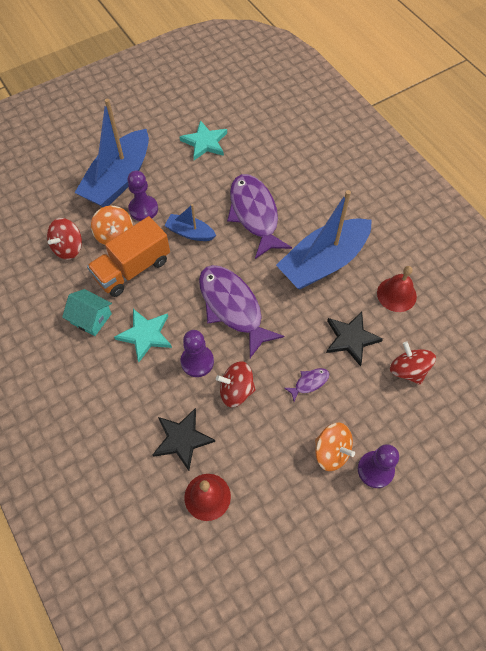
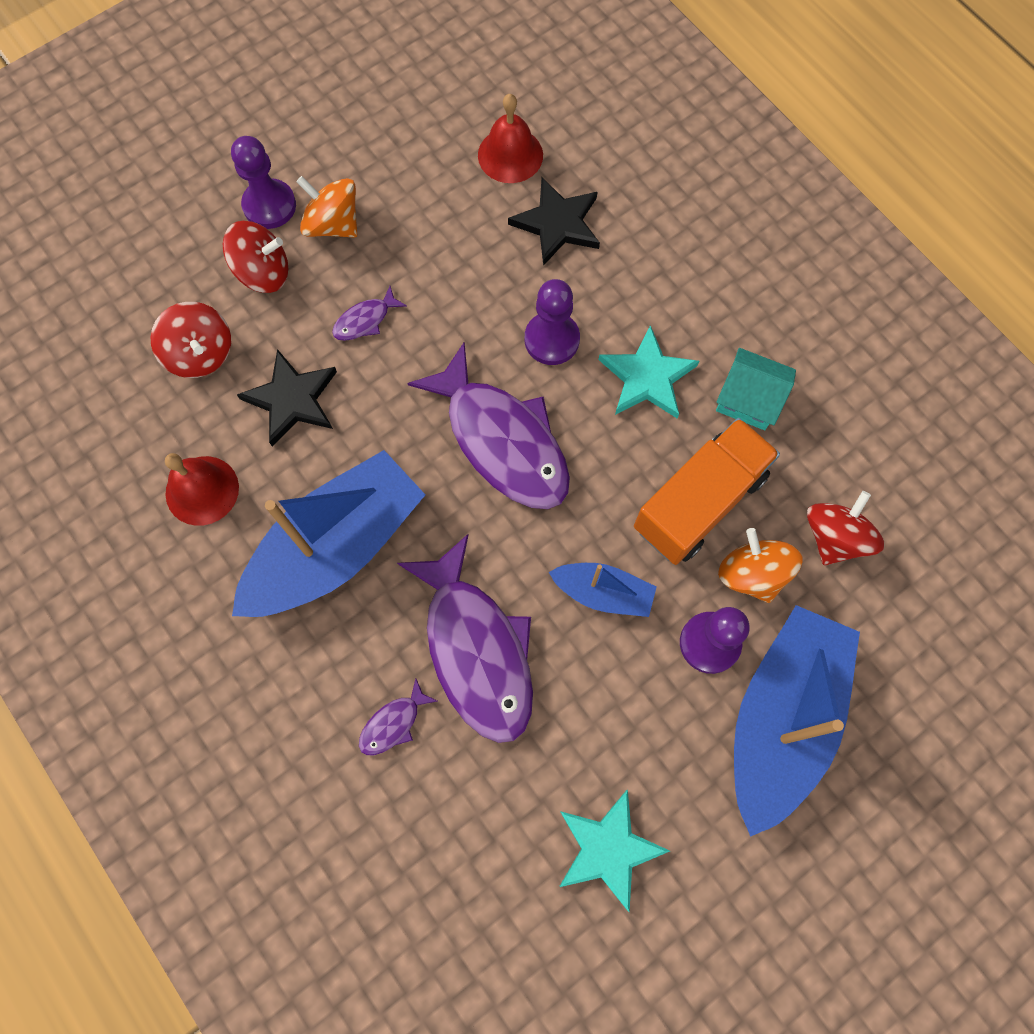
camera: 175 degrees right, 10 degrees up
(236, 390) = (483, 299): red spinning top -> red spinning top (263, 272)
(295, 190) = (393, 723): none -> purple fish

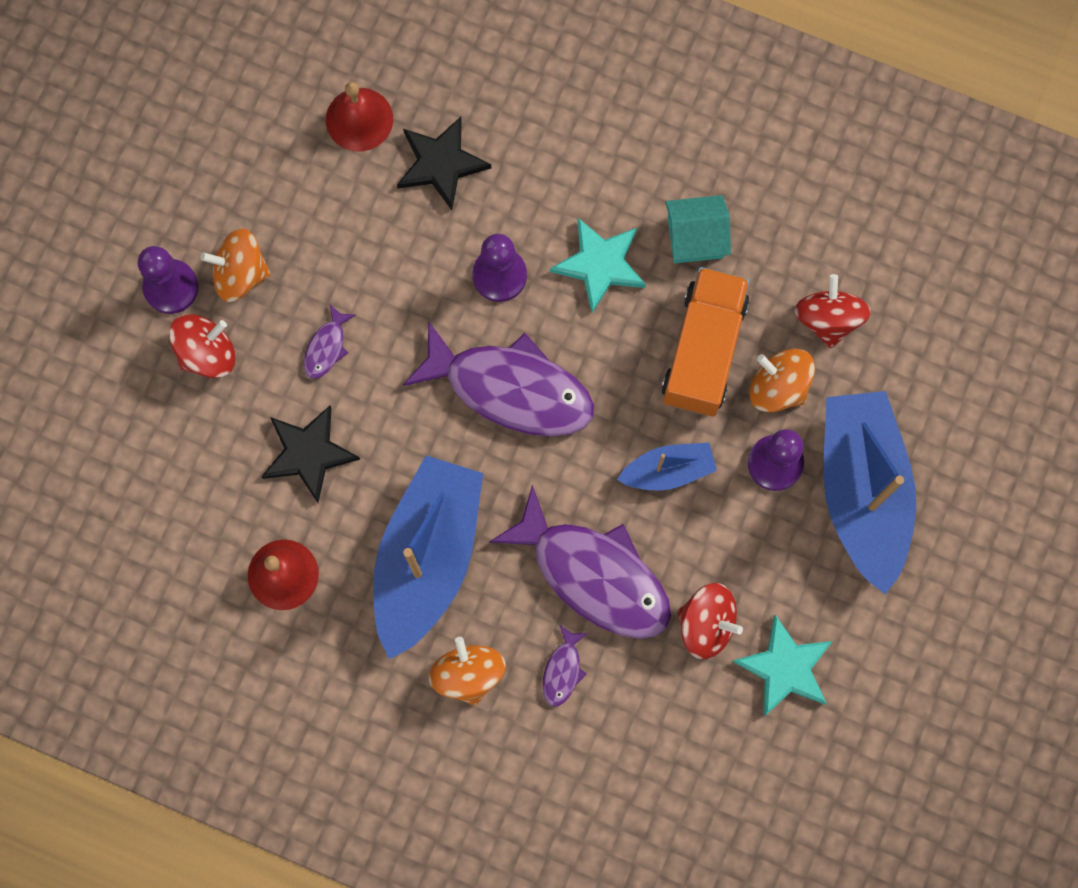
camera: 30 degrees left, 5 degrees up
(201, 353) = (201, 457): red spinning top -> red spinning top (706, 624)
(305, 675) = (468, 674): none -> orange spinning top

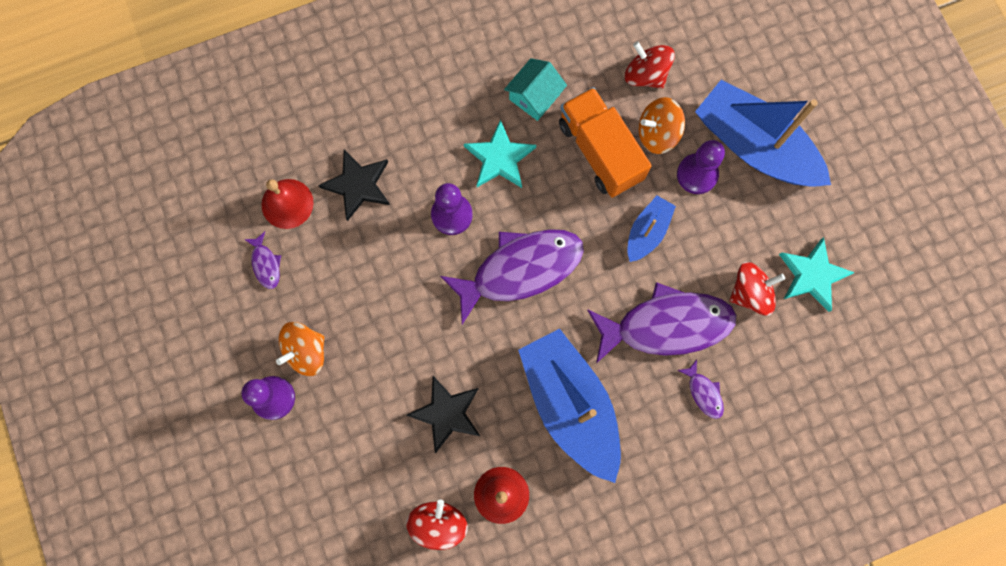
camera: 45 degrees left, 0 degrees up
(207, 353) = (332, 414): red spinning top -> red spinning top (438, 523)
(326, 347) = (396, 345): purple fish -> purple fish (266, 264)
(468, 674) = (657, 446): orange spinning top -> none

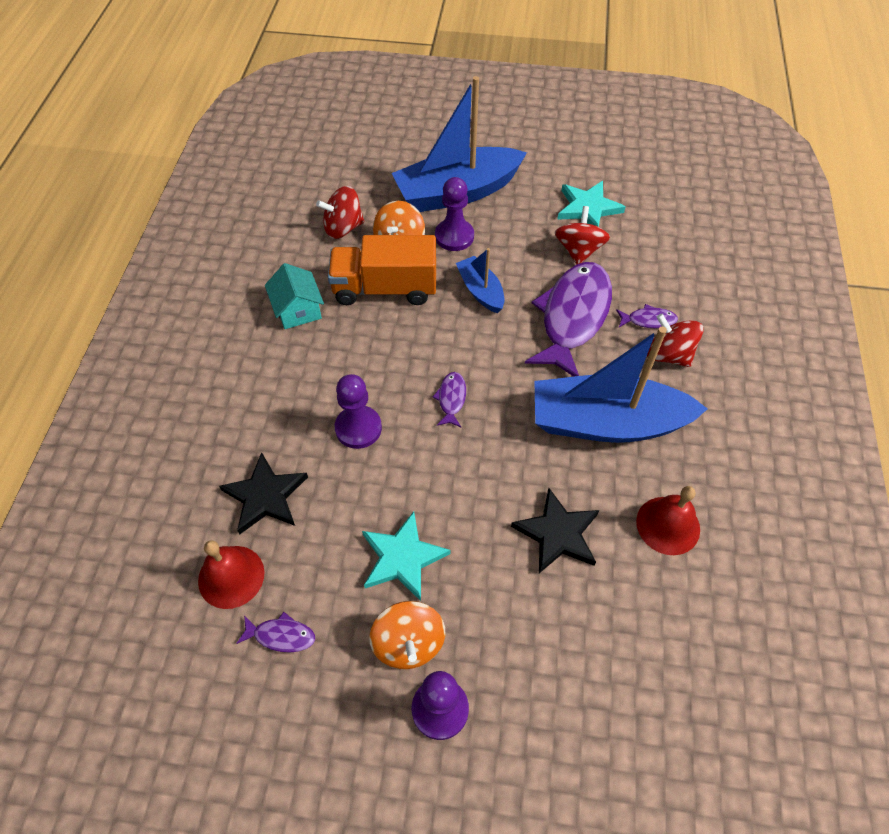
camera: 60 degrees left, 20 degrees down
(438, 523) = (672, 601): red spinning top -> red spinning top (668, 355)
(499, 158) = (333, 363): turquoise star -> turquoise star (402, 558)
(520, 270) = (451, 399): purple fish -> purple fish, size x0.41

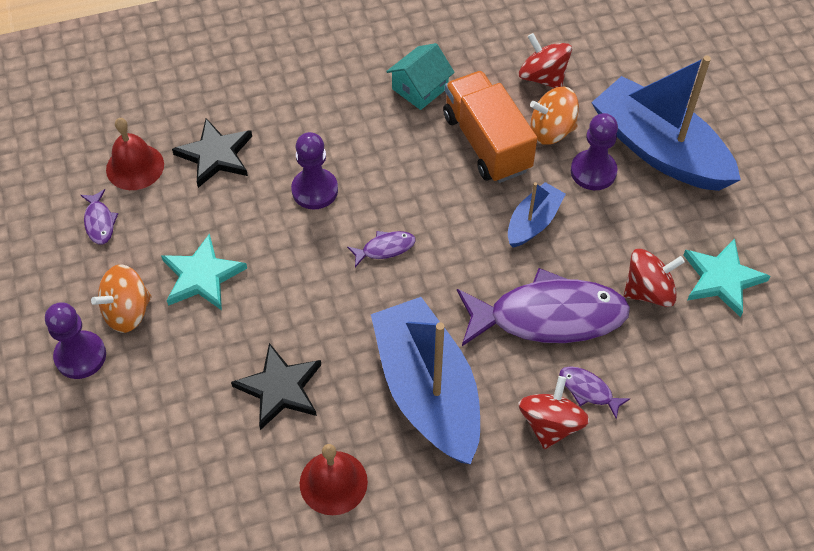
camera: 65 degrees right, 0 degrees up
(648, 320) = (588, 390): purple fish -> purple fish turned 150 degrees clockwise

